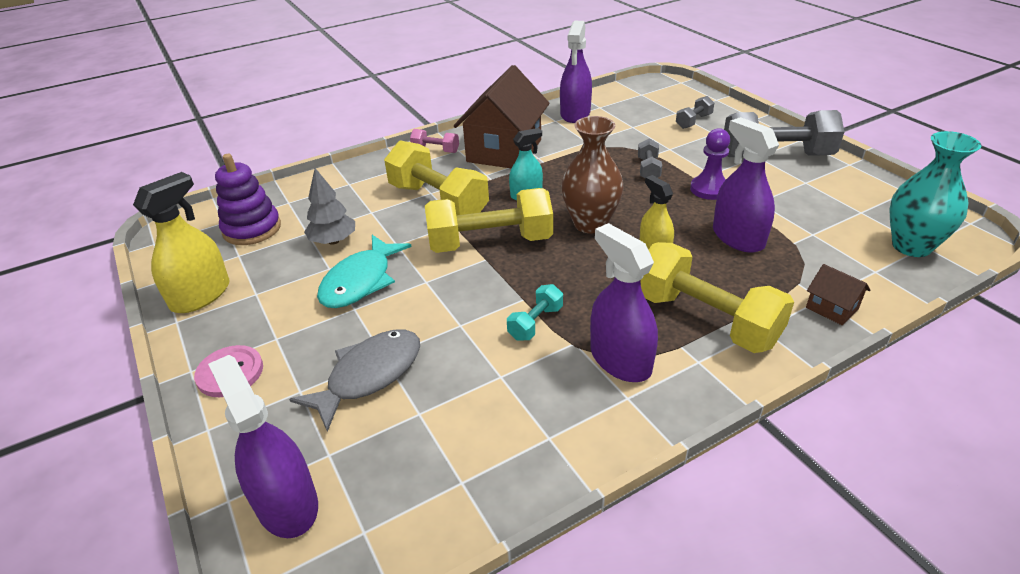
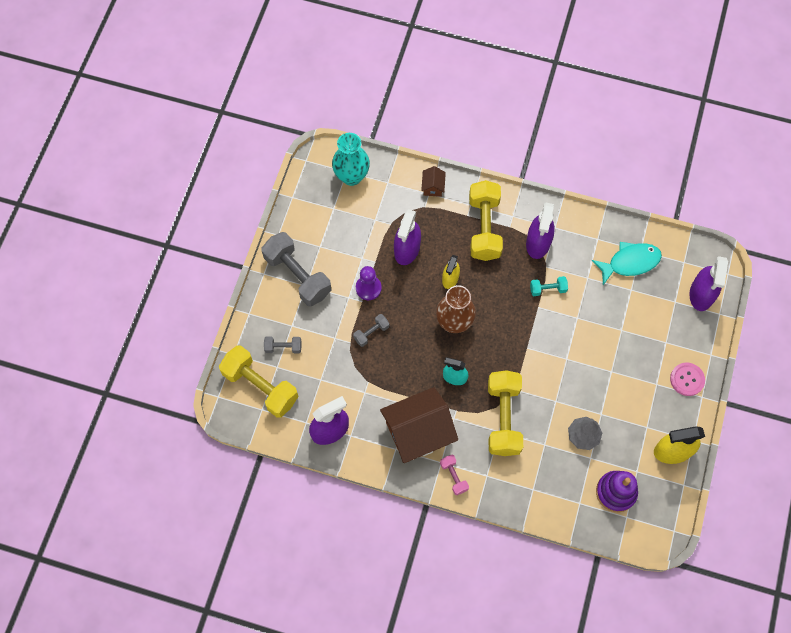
camera: 135 degrees left, 30 degrees up
(360, 281) = (594, 388): turquoise fish -> turquoise fish (630, 262)
(369, 375) = (635, 325): grey fish -> none
(490, 242) = (513, 357): yellow dumbbell -> yellow dumbbell (260, 386)

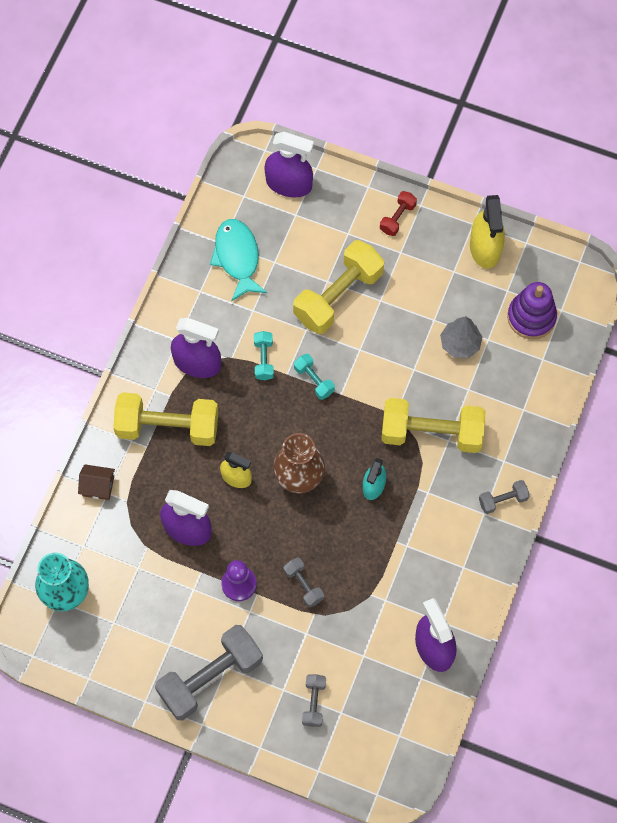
camera: 85 degrees left, 0 degrees up
(260, 386) = (367, 736): yellow dumbbell -> yellow dumbbell (338, 296)
(418, 432) = (444, 537): brown house -> none
(453, 476) = (503, 500): pink dumbbell -> grey dumbbell
(535, 327) = (314, 380): none -> turquoise dumbbell
(687, 379) = (397, 218): pink button -> red dumbbell

